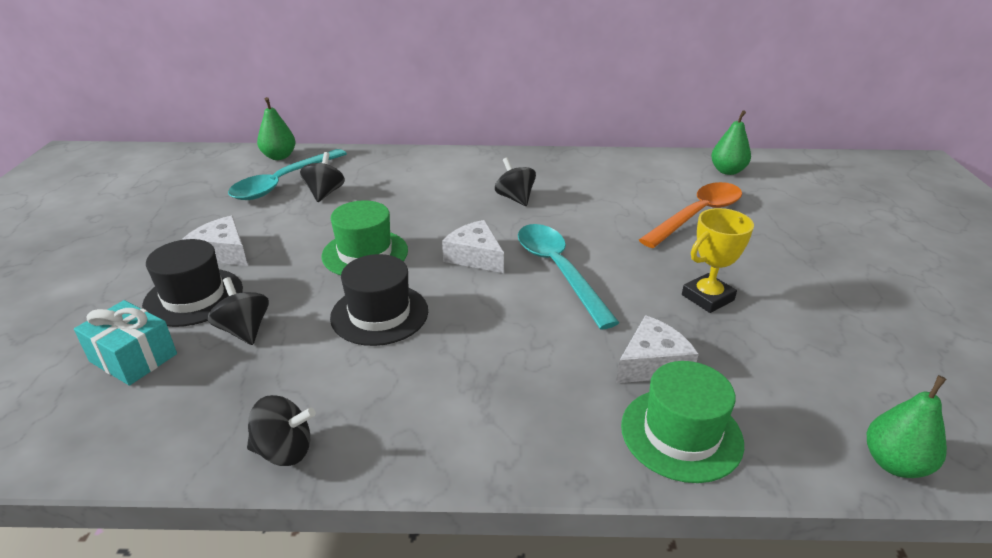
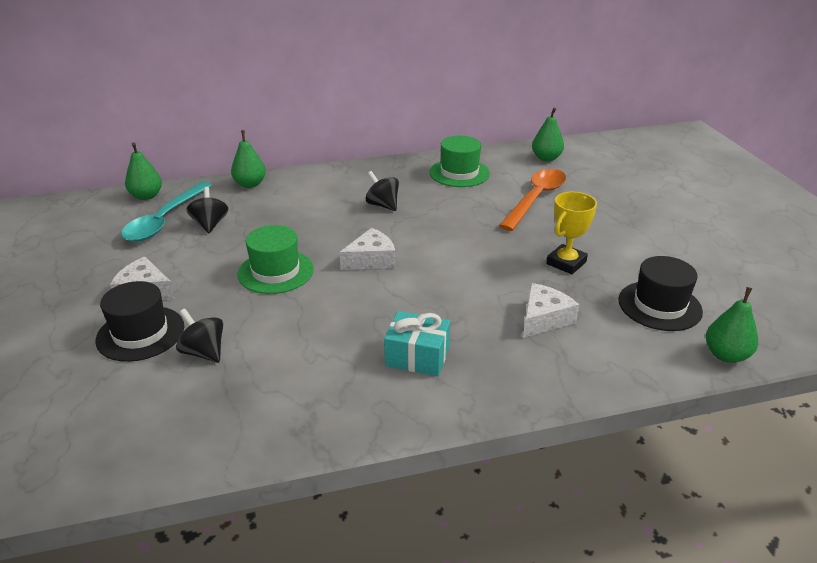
camera: 15 degrees left, 0 degrees up
(133, 358) = (116, 392): turquoise gift -> turquoise gift (417, 357)
(284, 450) = (291, 435): black spinning top -> none
(379, 314) = (314, 319): black hat -> black hat (659, 306)
(386, 158) = (250, 184): none -> green pear
(475, 256) = (371, 259): white cheese -> white cheese turned 120 degrees clockwise
(558, 271) = (445, 260): turquoise spoon -> none
(681, 434) = (582, 364): green hat -> green hat (459, 173)

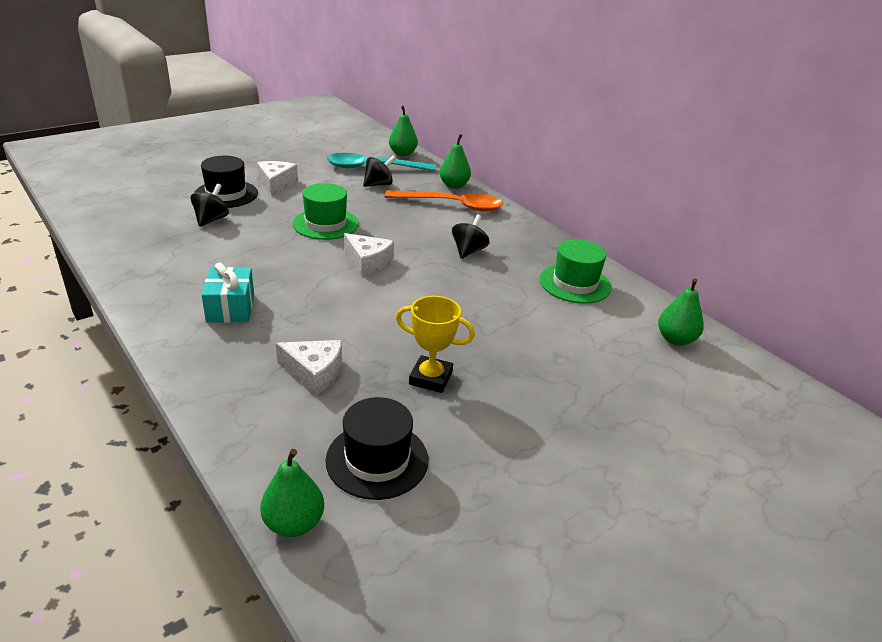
camera: 65 degrees right, 0 degrees up
(536, 199) = (561, 342): orange spoon -> orange spoon (452, 205)

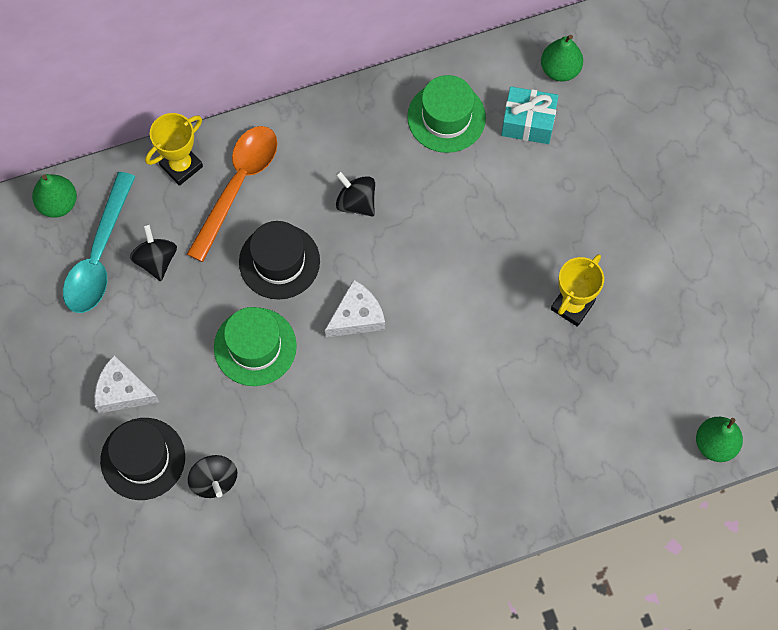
camera: 70 degrees left, 35 degrees up
(211, 220) = (214, 481): black spinning top -> black spinning top turned 150 degrees counterclockwise
(230, 308) = (421, 470): turquoise gift -> turquoise gift (528, 122)
(314, 372) = (544, 404): white cheese -> none
(377, 460) = (663, 373): black hat -> black hat (279, 261)
(454, 185) = (181, 166): green pear -> yellow trophy

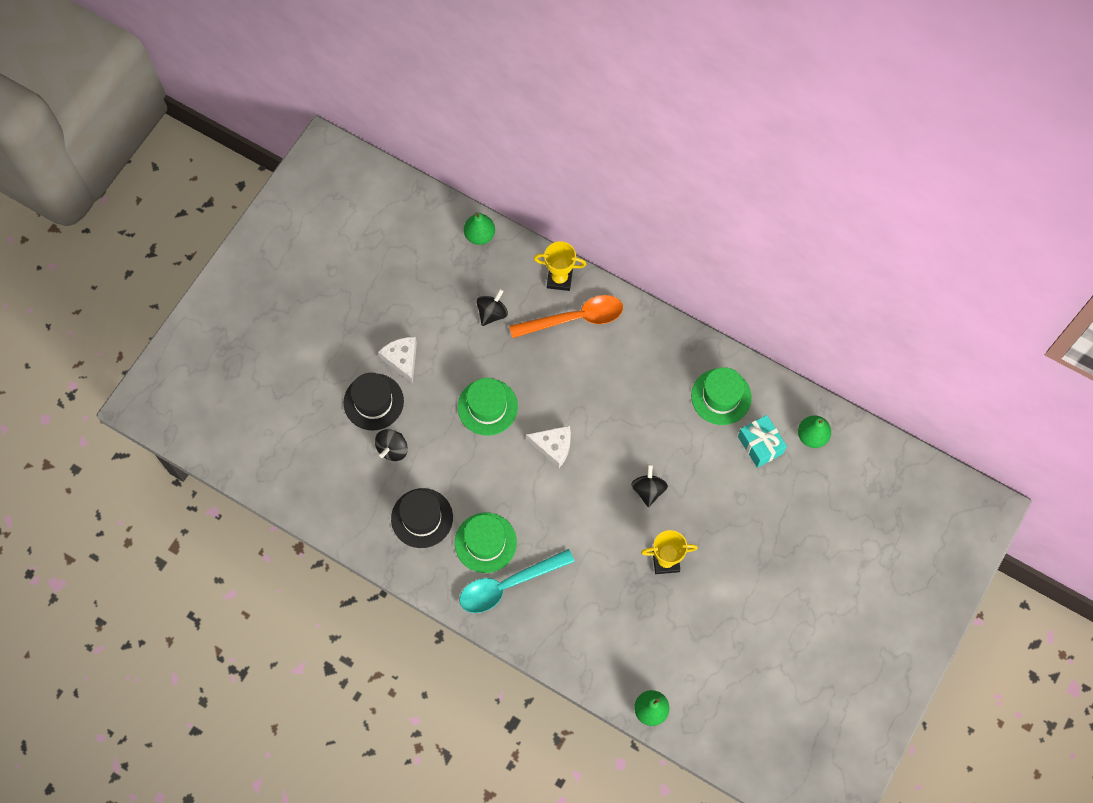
camera: 50 degrees right, 0 degrees up
(99, 255) = (469, 281): turquoise spoon -> turquoise spoon (508, 585)
(279, 261) = (549, 378): black hat -> black hat (422, 518)
(356, 202) = (622, 390): black spinning top -> black spinning top (648, 490)
(401, 466) = (485, 542): none -> green hat

